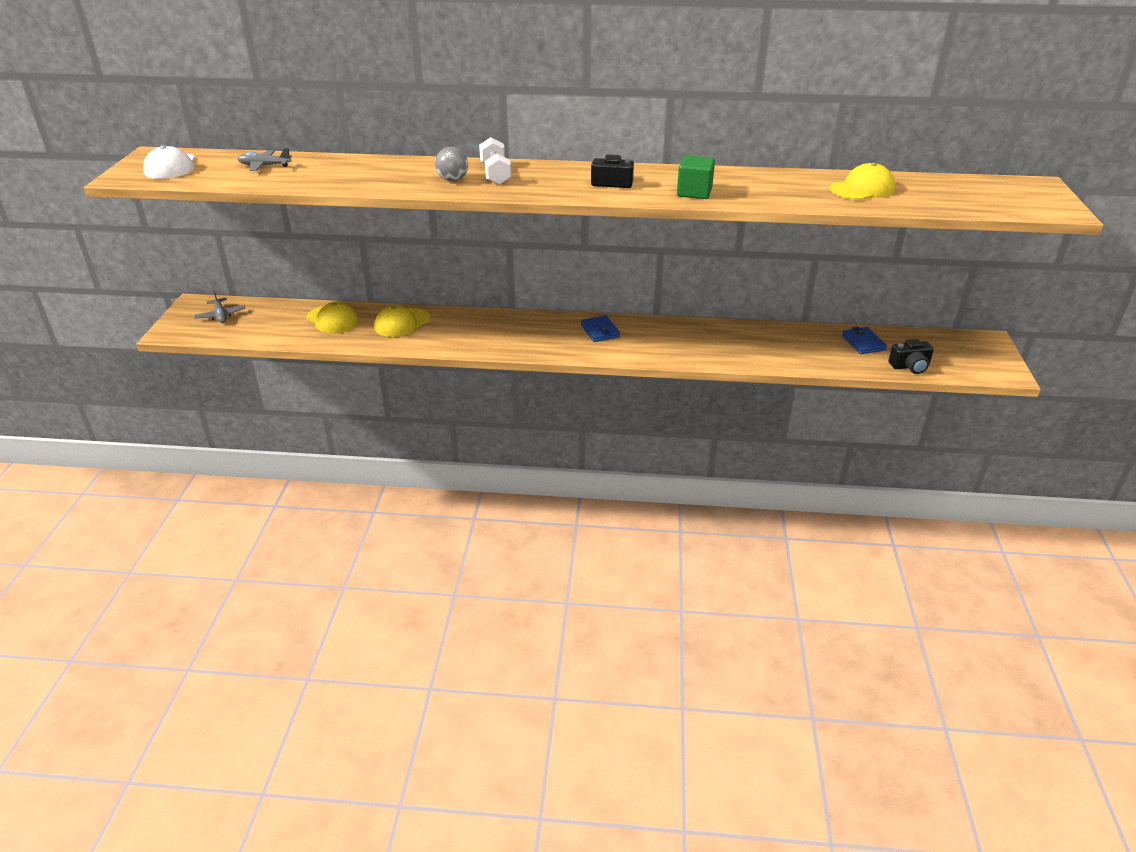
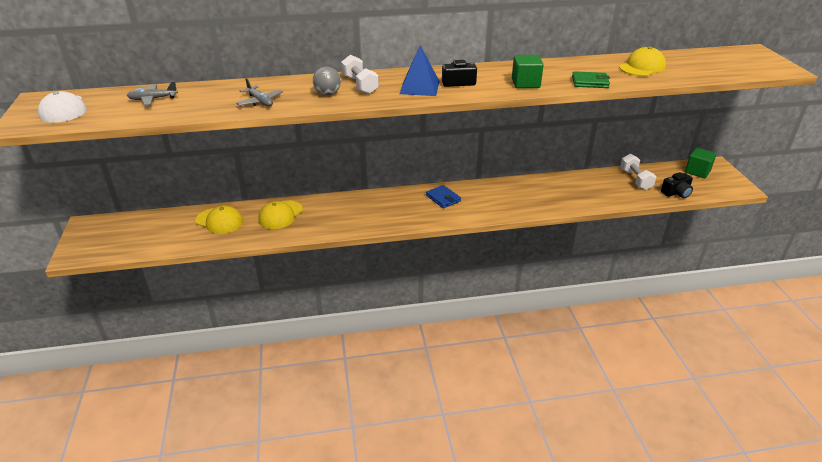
camera: 15 degrees left, 0 degrees up
(221, 315) = (116, 232): grey plane -> grey plane (260, 101)
(562, 184) = (419, 87): none -> blue pyramid
(777, 199) = (590, 82): none -> green wallet
(863, 343) = (635, 179): blue wallet -> white dumbbell
(957, 345) = (697, 171): none -> green cube

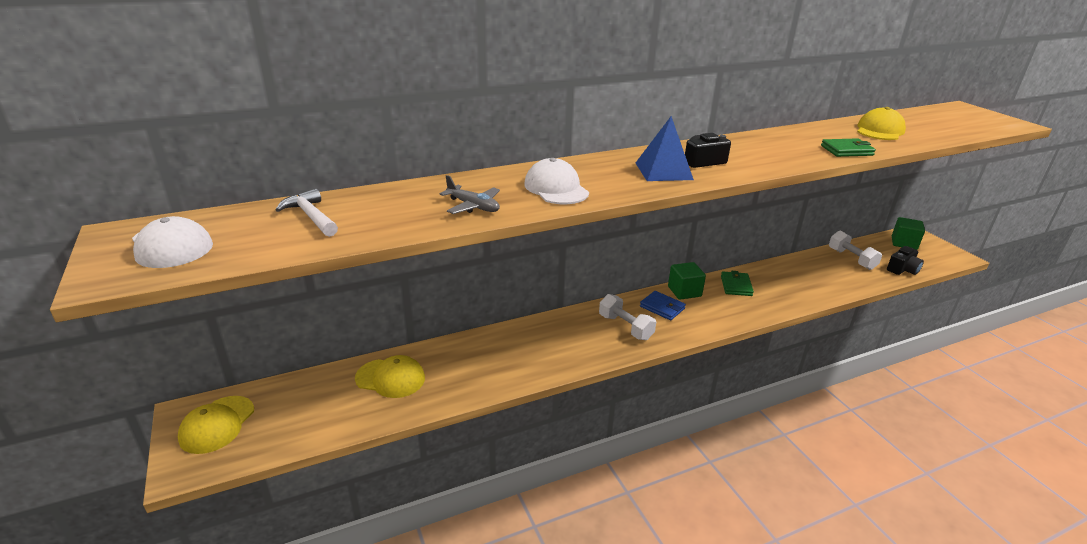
camera: 15 degrees left, 5 degrees down
(153, 99) = (311, 216): grey plane -> white hammer
(280, 215) = (471, 357): yellow cap -> yellow cap (217, 424)
(327, 94) = (556, 188): grey ball -> white cap
(360, 85) = (587, 174): white dumbbell -> white dumbbell (625, 327)
(515, 189) = (736, 286): none -> green wallet
(525, 83) = (780, 157): green cube -> green cube (684, 291)

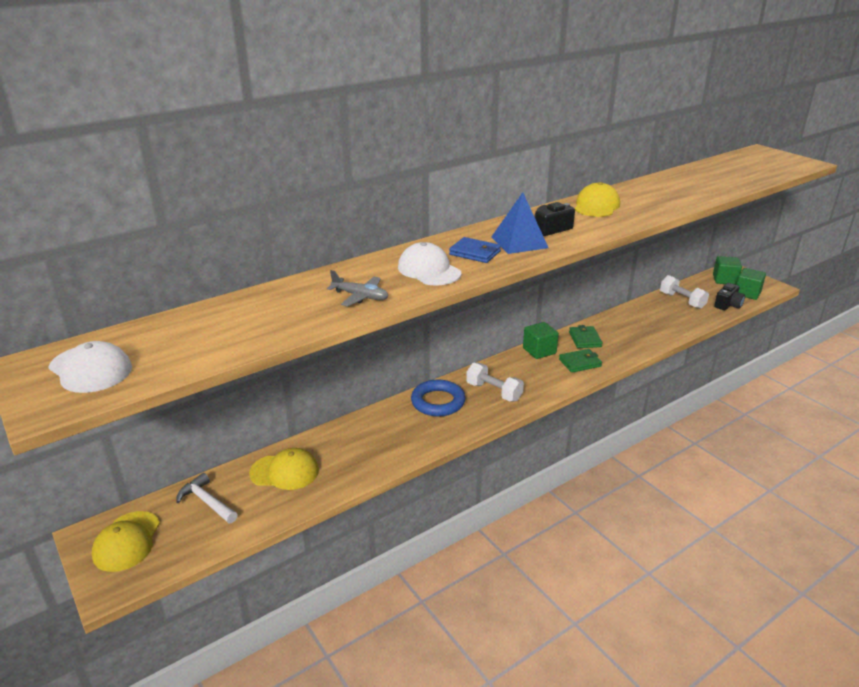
camera: 10 degrees left, 0 degrees up
(311, 216) = (211, 325): white hammer -> white hammer (207, 502)
(565, 329) = (438, 402): none -> blue ring
(662, 307) = (522, 369): blue wallet -> blue wallet (475, 253)
(846, 150) = (672, 204): green wallet -> green wallet (580, 363)
(879, 130) = (695, 181): yellow cap -> yellow cap (596, 206)
(927, 260) = (747, 293): none -> green cube

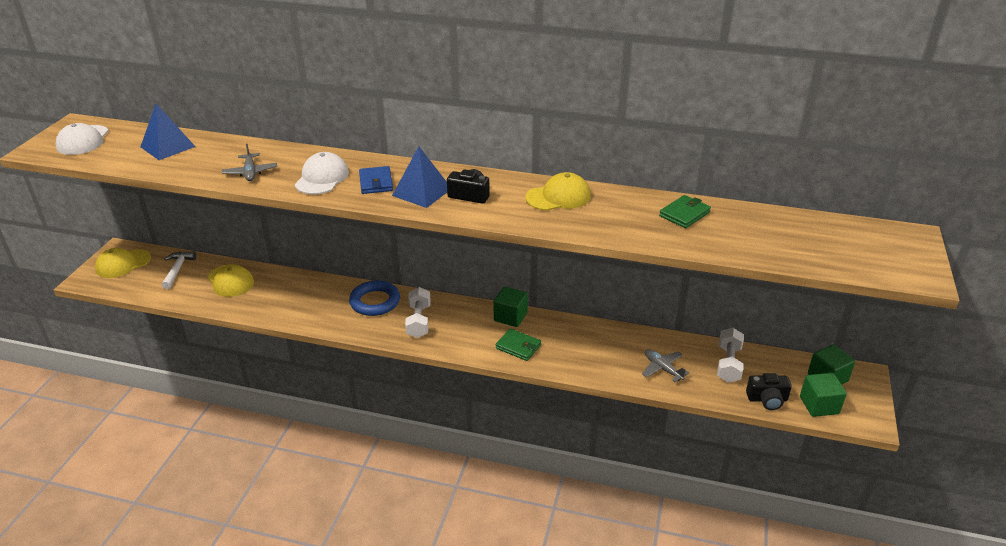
camera: 50 degrees right, 5 degrees up
(217, 322) = (168, 146): none -> blue pyramid
(585, 339) = (563, 333): green wallet -> green wallet (684, 214)
(664, 322) = (662, 368): none -> grey plane

